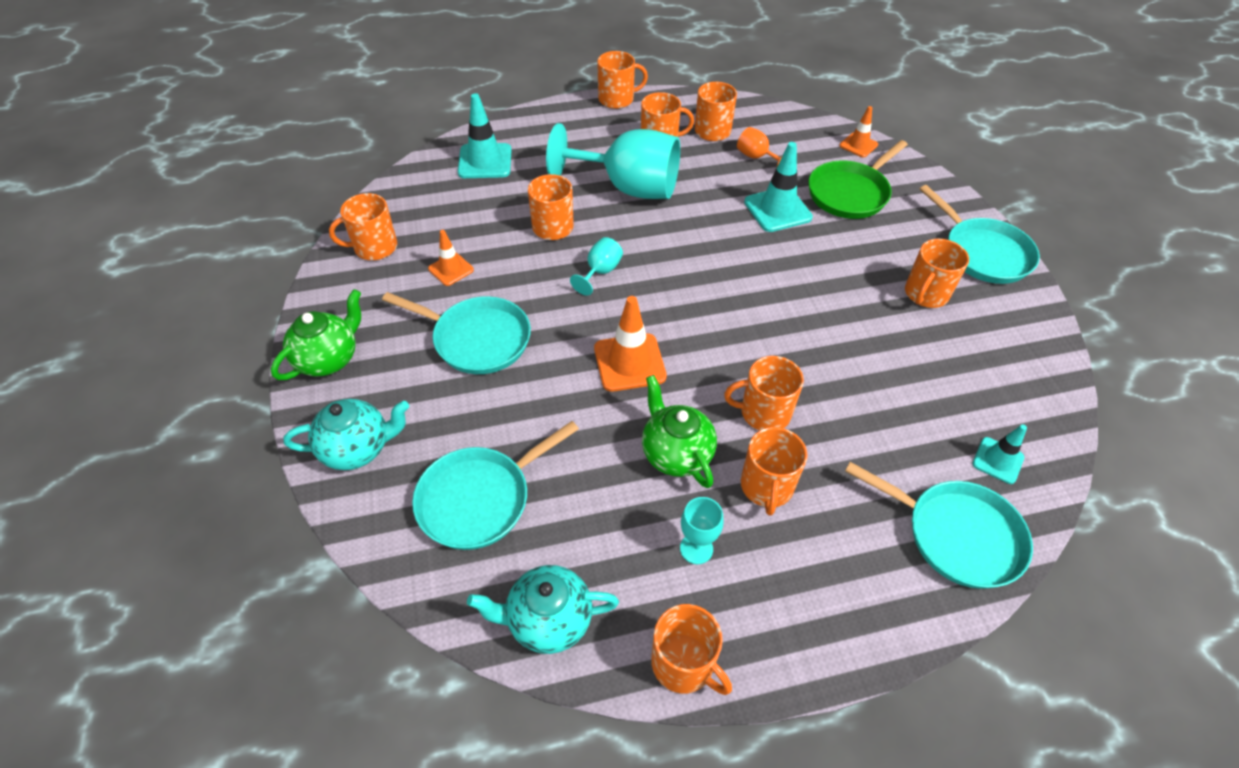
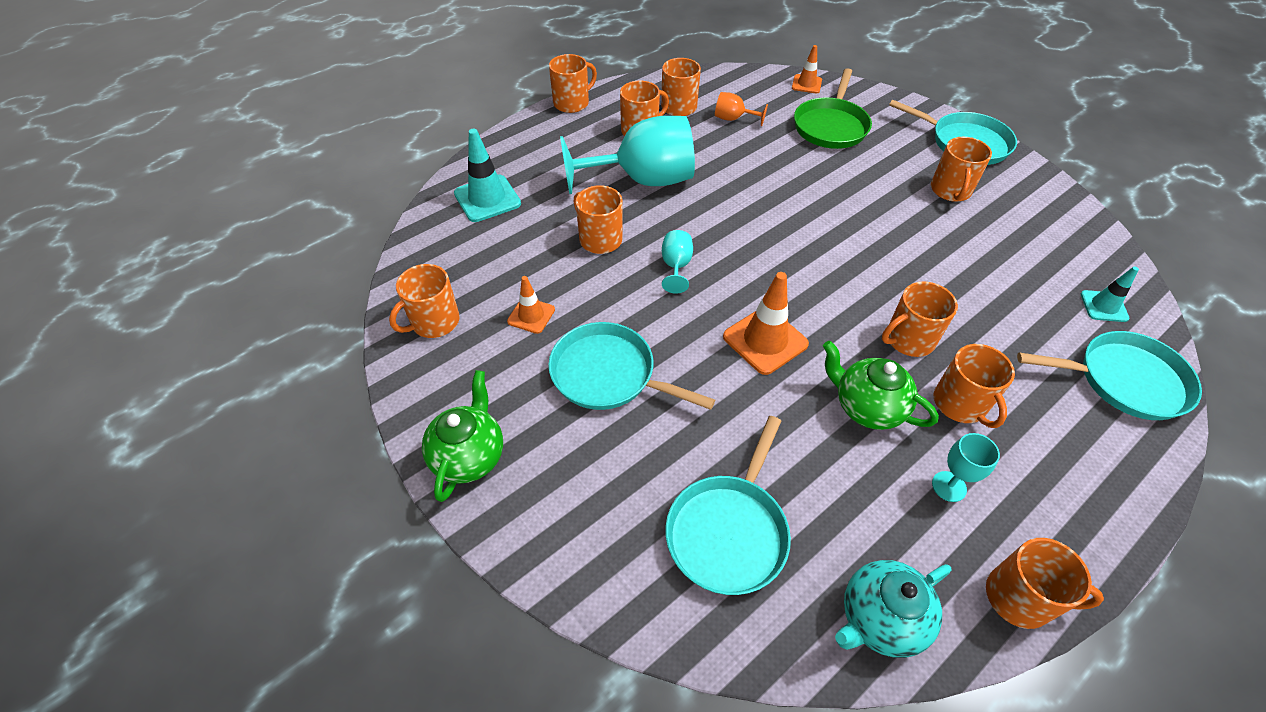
camera: 25 degrees left, 0 degrees up
(357, 448) = (569, 537): turquoise teapot -> none
(477, 339) = (608, 374): turquoise pan -> turquoise pan turned 150 degrees counterclockwise
(777, 210) = (785, 159): turquoise traffic cone -> none

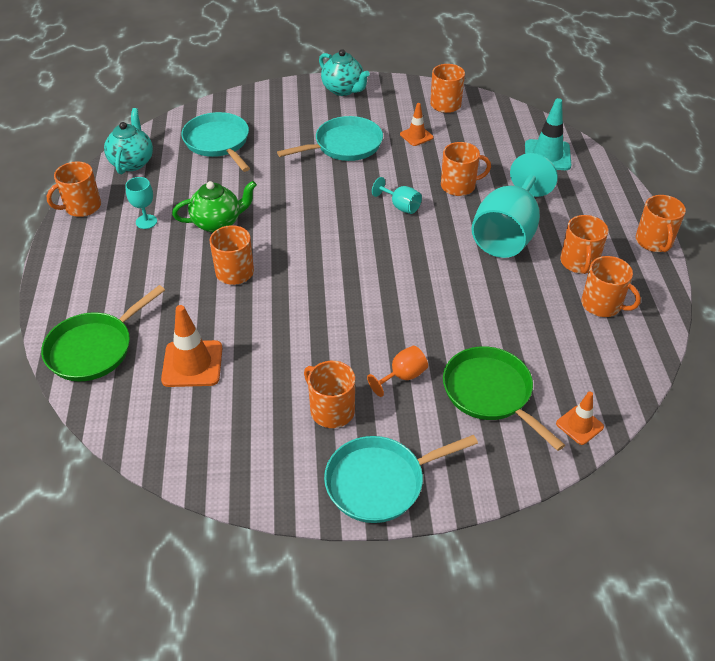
camera: 125 degrees right, 5 degrees down
(469, 456) = (343, 90): green teapot -> turquoise teapot
(733, 119) = (554, 330): orange goblet -> orange goblet (402, 376)
(765, 340) = (303, 211): orange traffic cone -> orange traffic cone (192, 364)
(960, 404) = (174, 260): orange mug -> none
(1104, 306) = (140, 396): turquoise traffic cone -> none
(1124, 380) = (94, 348): turquoise pan -> green pan

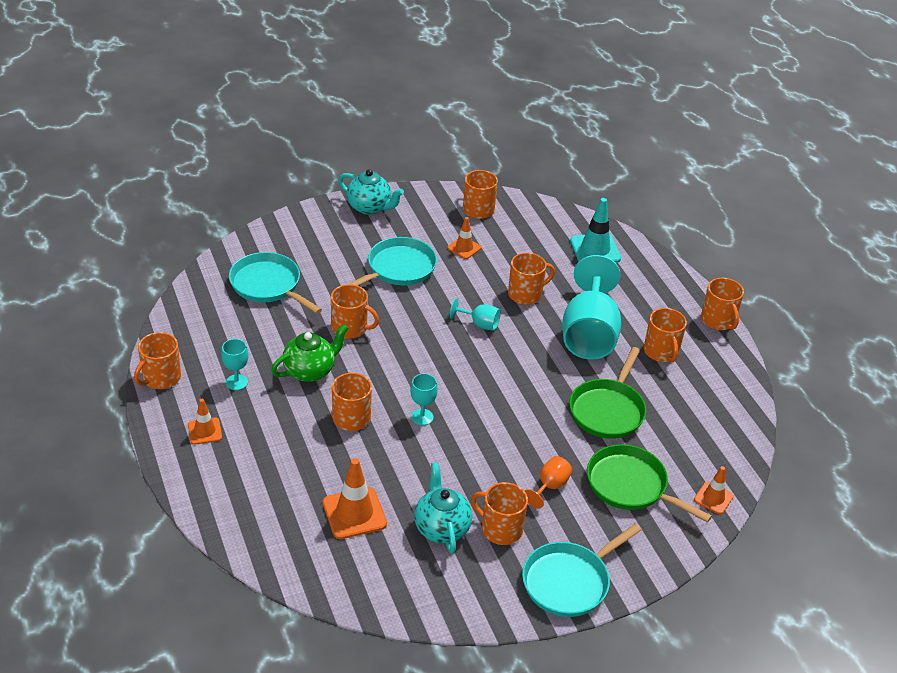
camera: 20 degrees left, 5 degrees down
(94, 260) = (205, 431): none -> orange traffic cone
(94, 348) = (252, 518): green pan -> green pan (608, 410)
(132, 162) = (188, 321): turquoise teapot -> turquoise teapot (441, 528)
(303, 283) = (422, 417): none -> turquoise goblet
(602, 305) = (695, 388): orange mug -> orange mug (350, 328)

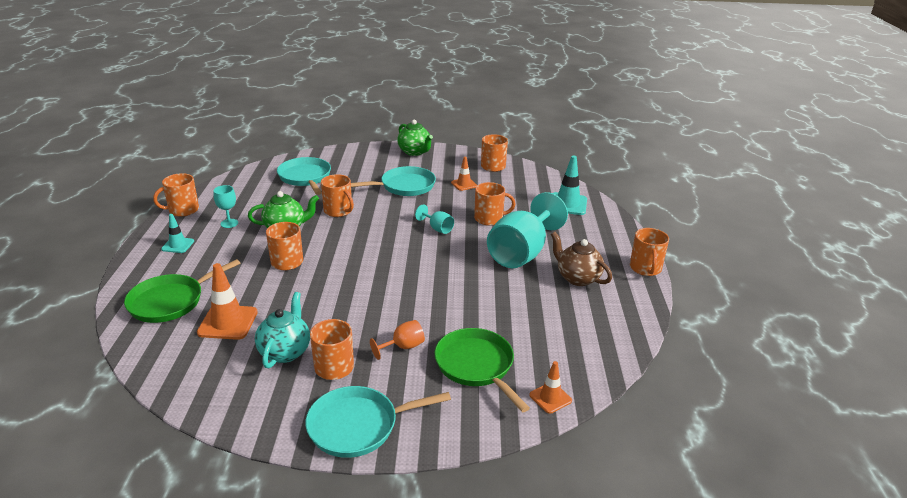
camera: 25 degrees right, 10 degrees down
(205, 431) = (178, 245): orange traffic cone -> turquoise traffic cone
(370, 207) = (415, 152): turquoise teapot -> green teapot
(422, 417) = (340, 274): turquoise goblet -> none
(608, 410) = (498, 306): green pan -> green pan (170, 301)
(661, 352) = (577, 278): orange mug -> brown teapot

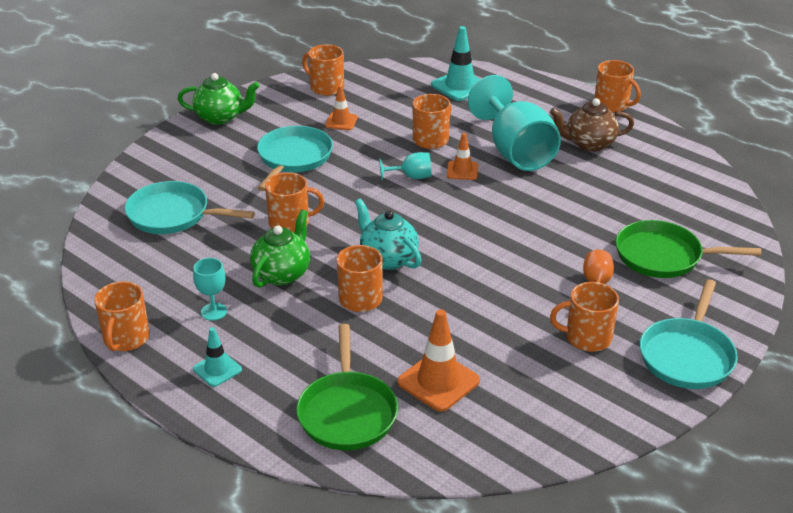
camera: 50 degrees left, 5 degrees up
(285, 352) = (533, 359): turquoise teapot -> turquoise teapot (388, 259)
(550, 398) = (738, 239): orange traffic cone -> orange traffic cone (462, 171)

